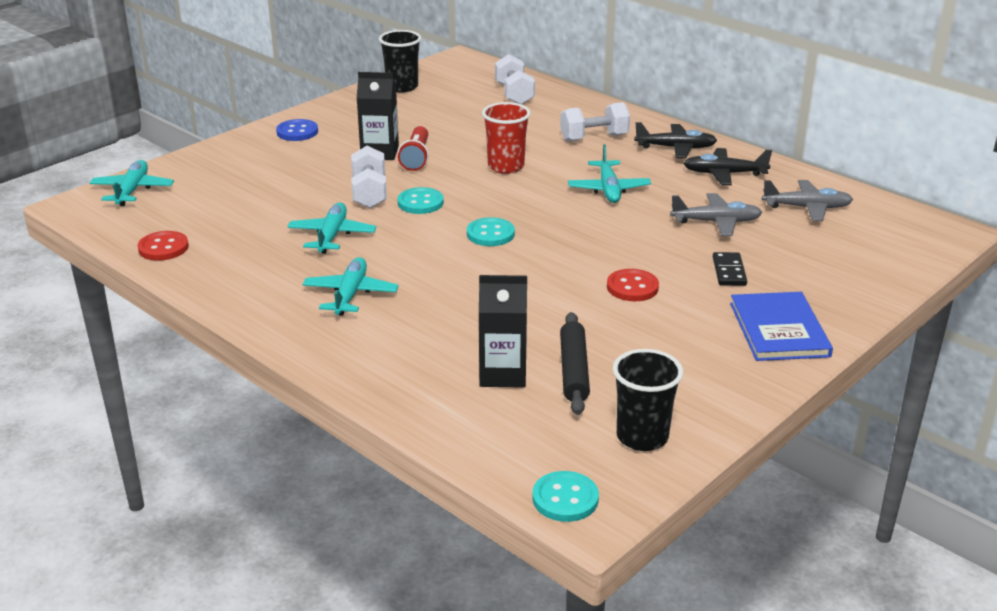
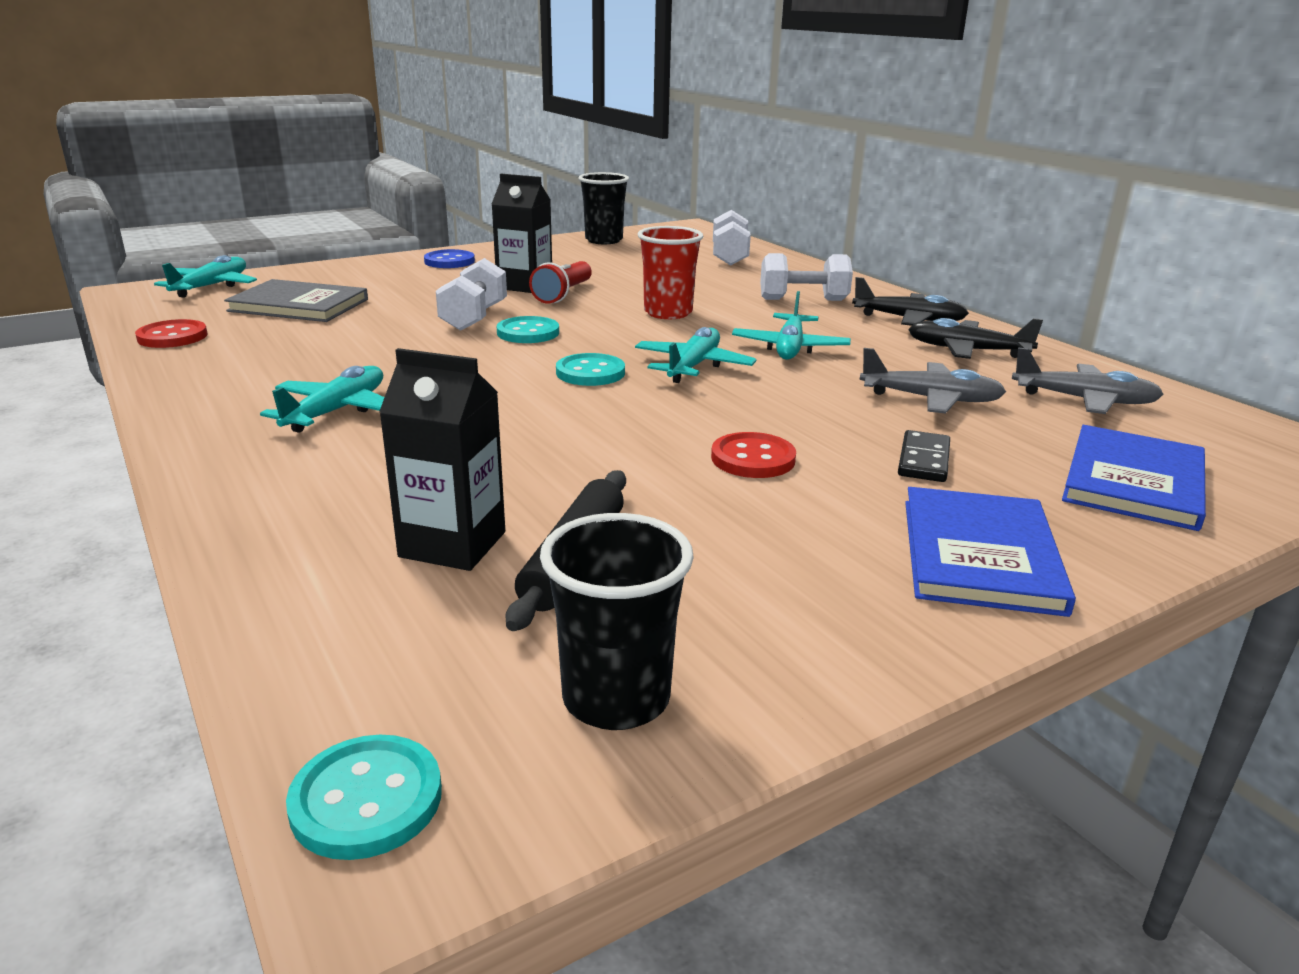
camera: 15 degrees right, 5 degrees down
(225, 200) = (299, 305): none -> grey book
(332, 235) = (384, 350): turquoise plane -> turquoise plane (693, 366)
(846, 267) = (1133, 481): none -> blue book

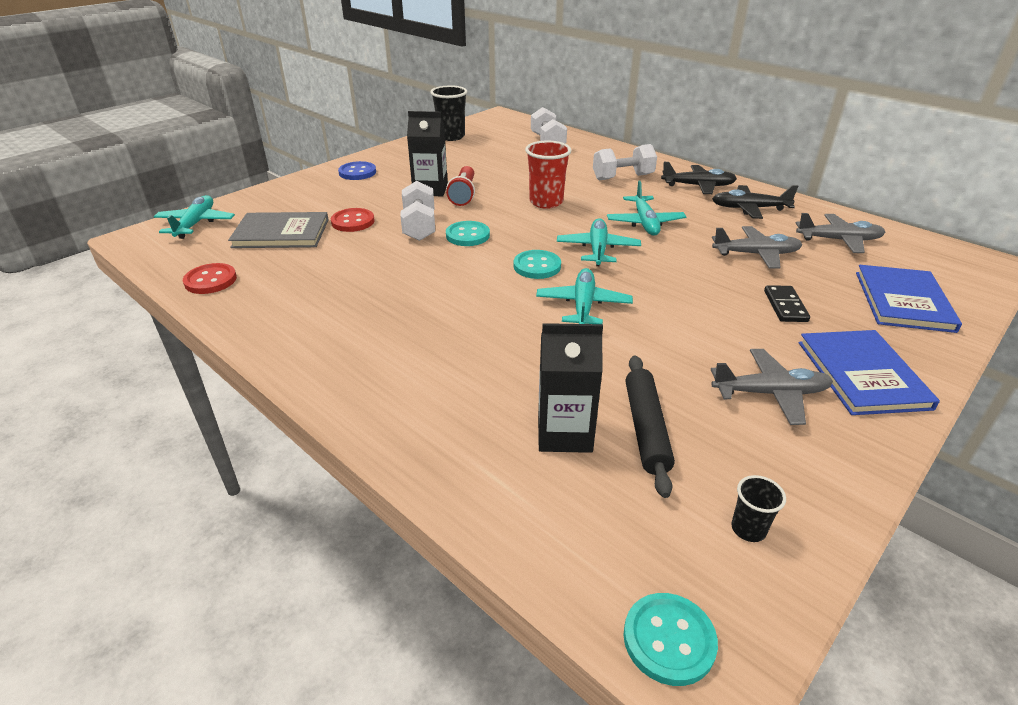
camera: 15 degrees left, 10 degrees up
(337, 411) = (395, 332): turquoise plane -> turquoise plane (583, 305)
(616, 699) = (748, 529): black cup -> black cup, size x0.52
(753, 459) = (690, 324): red button -> red button (353, 222)
(805, 552) = (771, 393): none -> grey plane

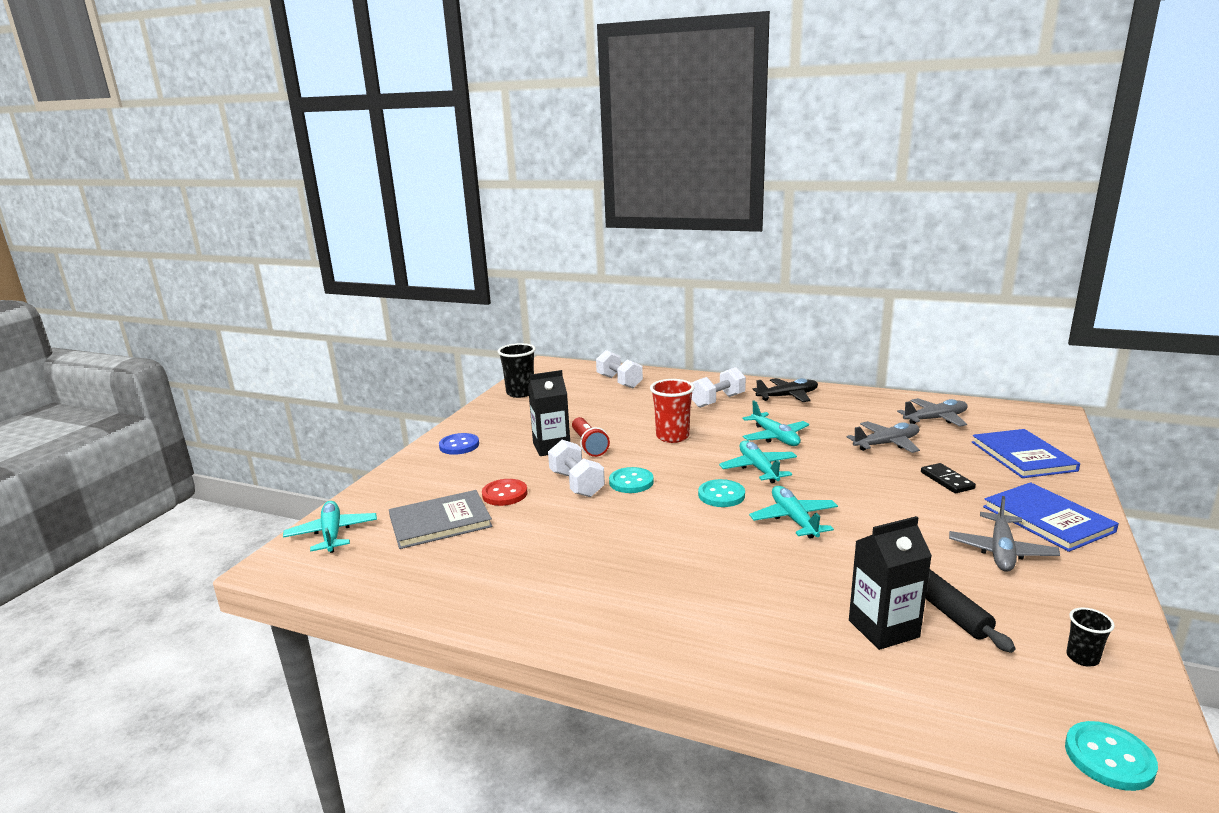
camera: 20 degrees left, 15 degrees down
(210, 280) = (412, 586): red button -> none
(749, 208) = (845, 407): black plane -> none
(771, 393) = (1001, 551): grey plane -> grey plane turned 135 degrees clockwise

